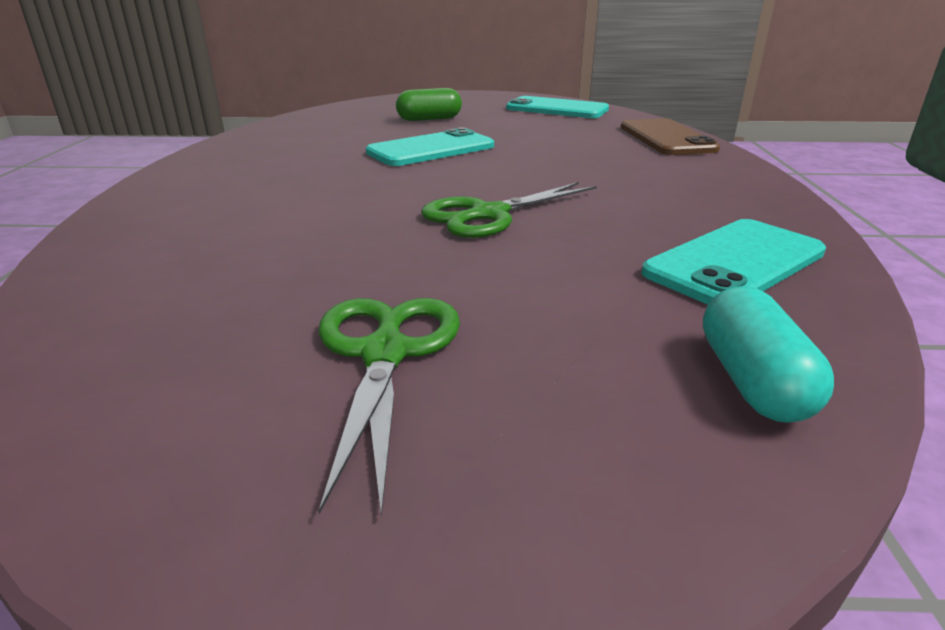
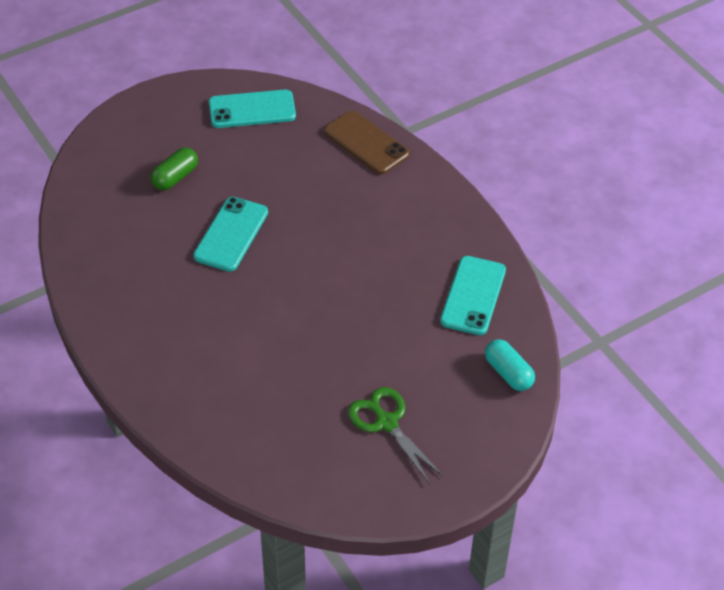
camera: 35 degrees left, 20 degrees up
(489, 214) = (339, 304): green scissors -> none

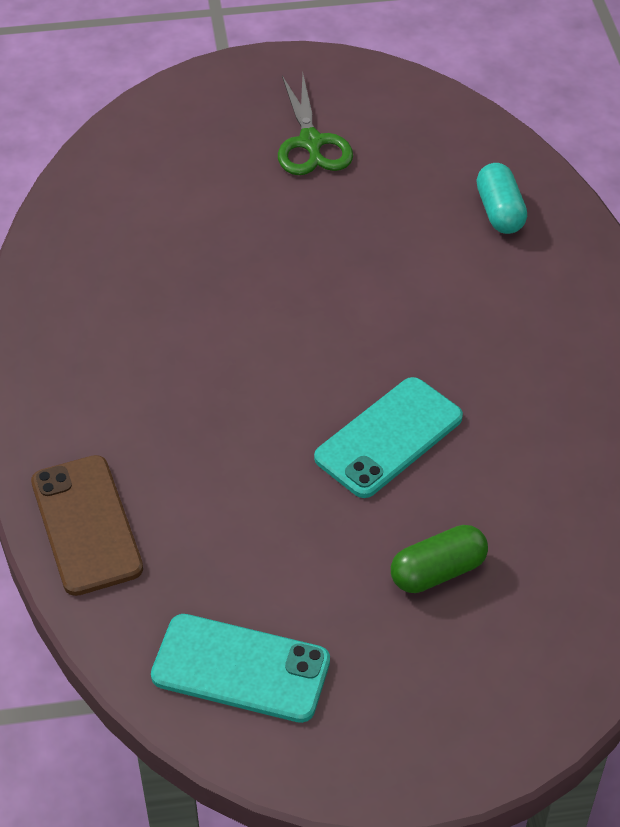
camera: 155 degrees left, 0 degrees up
(473, 296) = (104, 243): turquoise phone -> none
(508, 373) = (132, 148): turquoise capsule -> turquoise capsule (499, 212)

